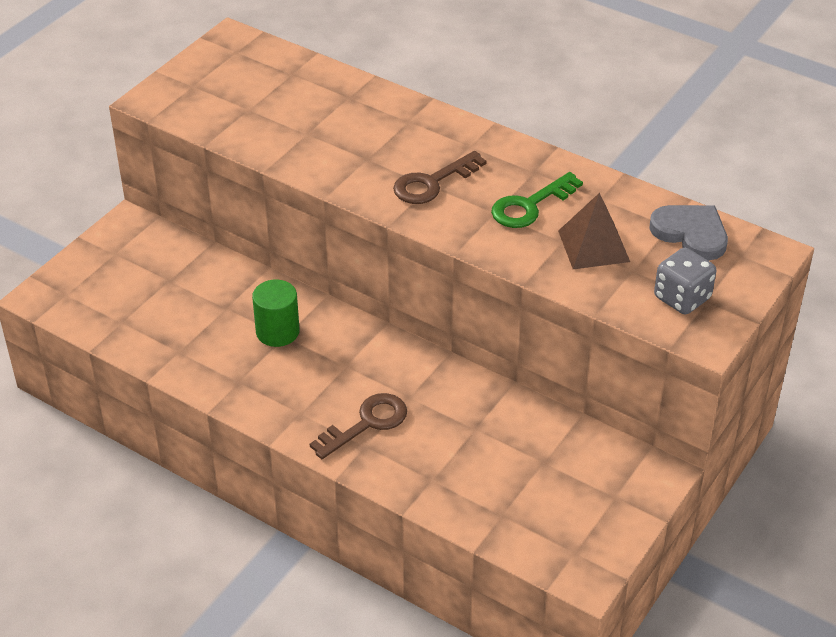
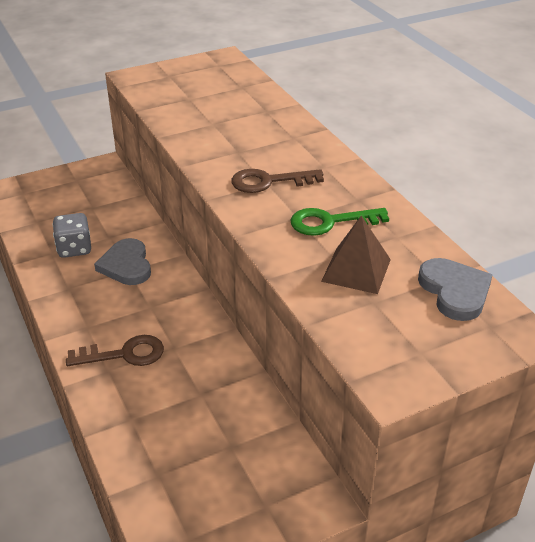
camera: 30 degrees right, 5 degrees down
(277, 332) = (126, 265): green cylinder -> grey heart
(682, 298) = (399, 342): grey dice -> grey dice (74, 249)

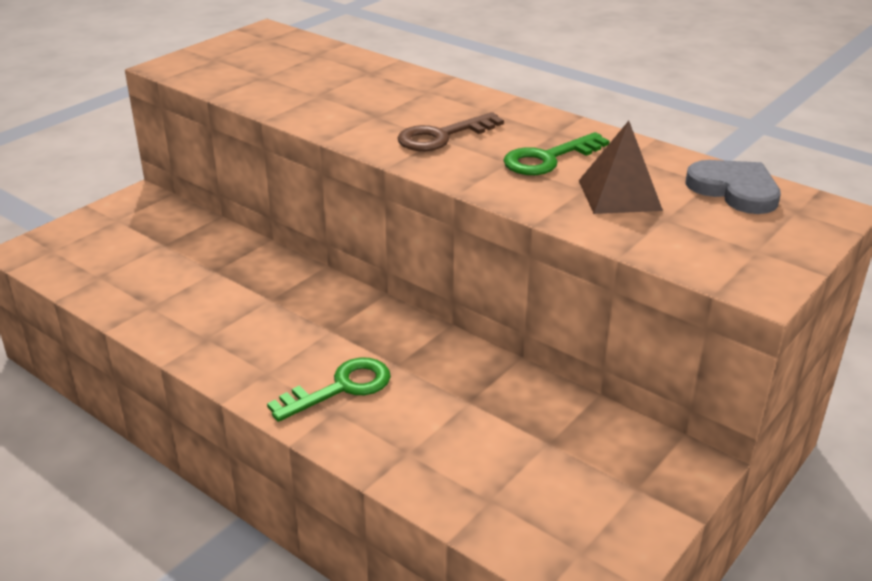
camera: 25 degrees left, 5 degrees down
(74, 249) = (178, 294): grey dice -> none
(124, 354) = (341, 388): brown key -> green key
(126, 265) = (263, 294): grey heart -> none

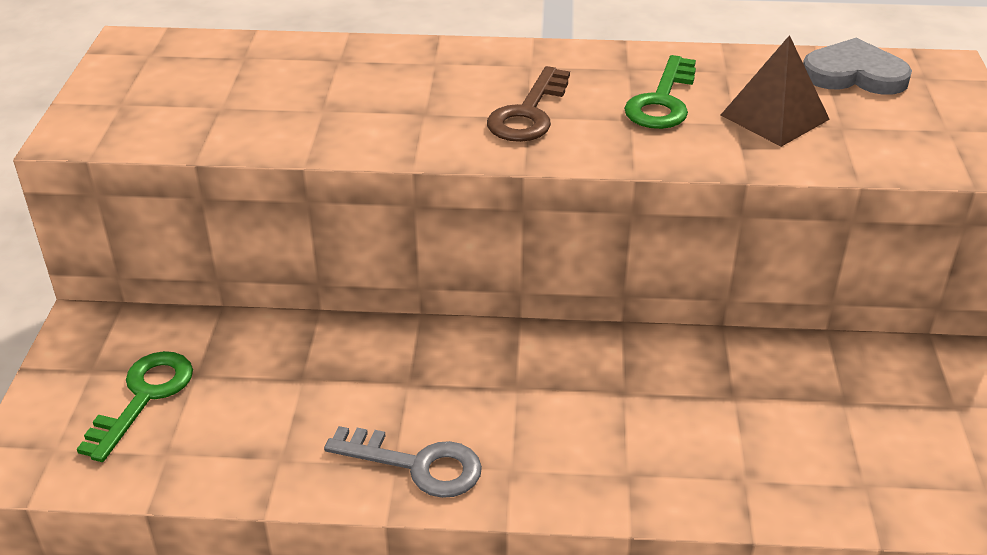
camera: 35 degrees left, 5 degrees up
(217, 344) = (417, 465): none -> grey key
(341, 388) = (605, 446): green key -> green key (144, 397)

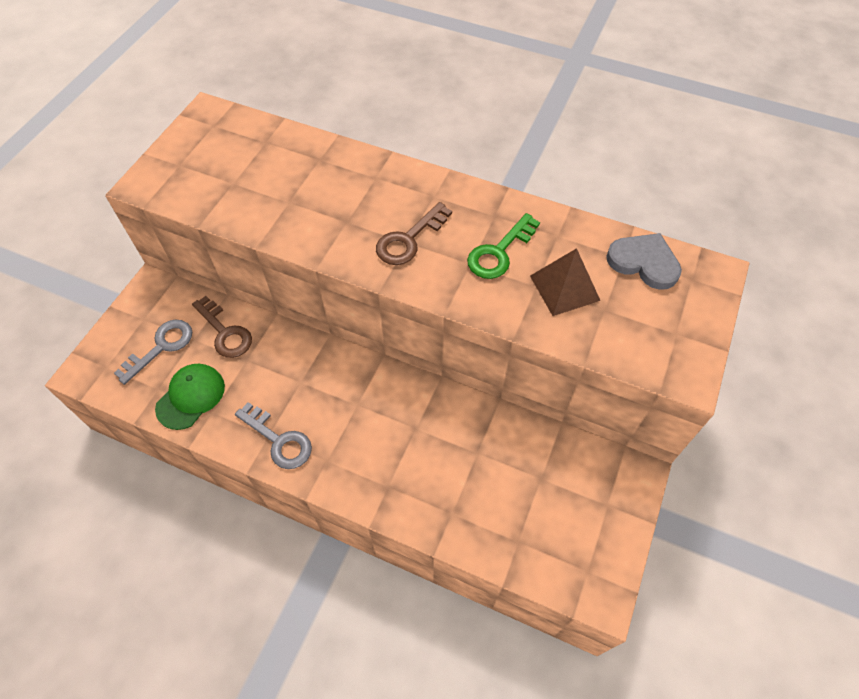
camera: 20 degrees right, 20 degrees up
(144, 397) = (161, 347): green key -> grey key
(232, 449) = (191, 397): none -> green cap
(247, 352) = (225, 332): none -> brown key

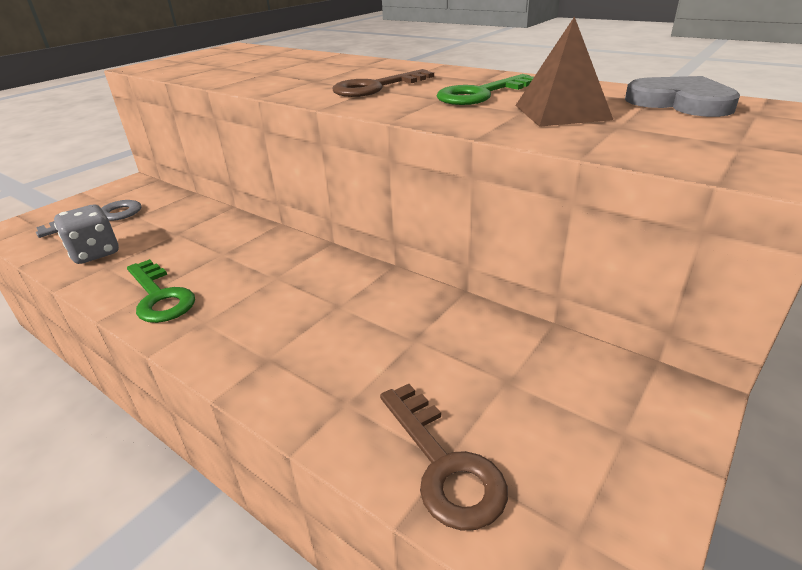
camera: 15 degrees right, 25 degrees down
(191, 397) = (95, 253): green cap -> grey dice
(225, 332) = (172, 214): brown key -> brown key (444, 464)
(279, 440) = (160, 297): grey key -> green key

